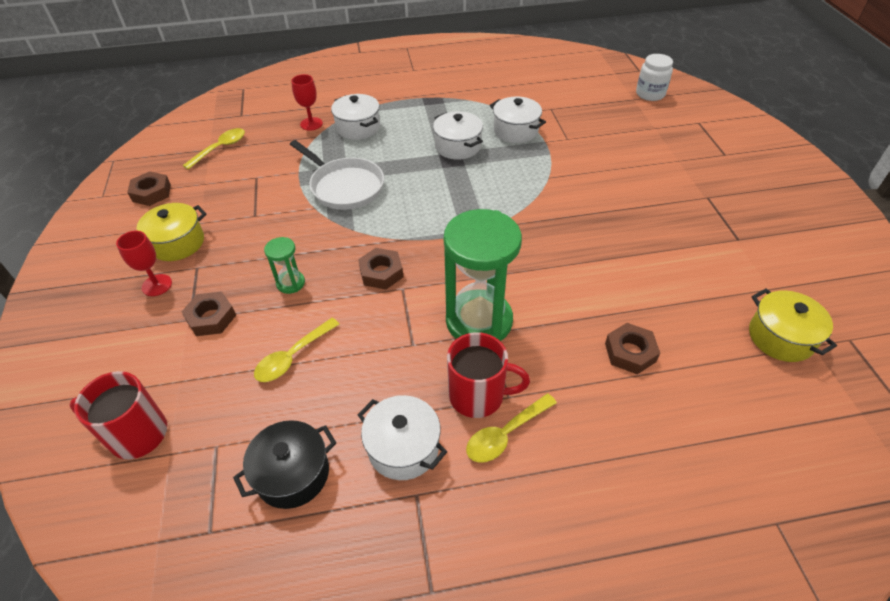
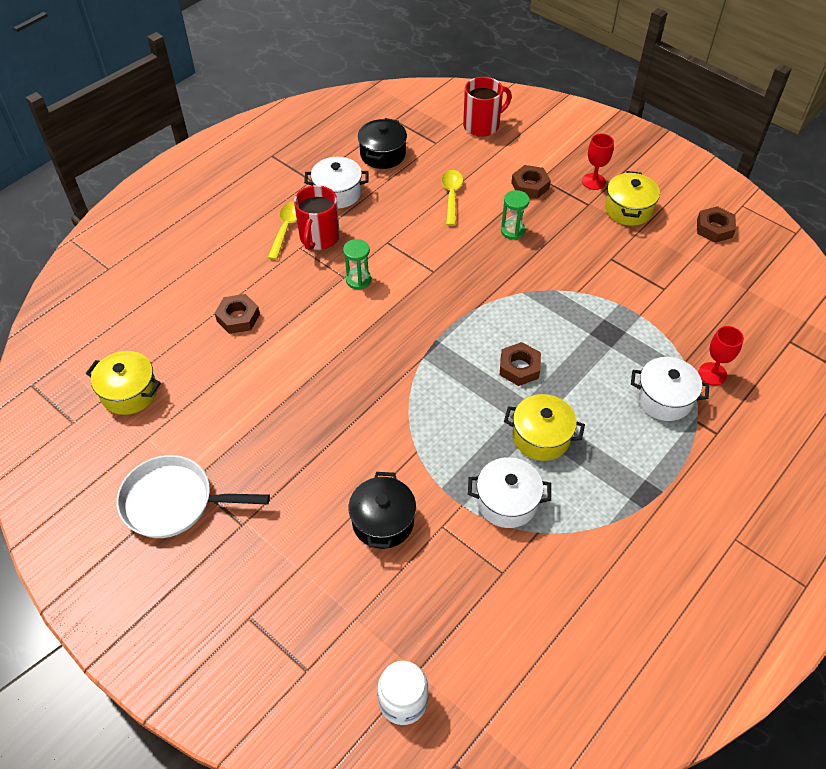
camera: 140 degrees right, 5 degrees up
(220, 148) = (739, 295): yellow spoon -> none
(344, 186) = (582, 325): white pan -> white pan (174, 502)
(381, 273) = (461, 273): brown nut -> brown nut (519, 367)
(458, 146) = (541, 437): white pot -> yellow pot
(478, 395) = (319, 238): red mug -> red mug turned 45 degrees counterclockwise
(479, 321) = (358, 280): green hourglass -> green hourglass, size x0.45
(604, 156) = (383, 521): none -> black pot

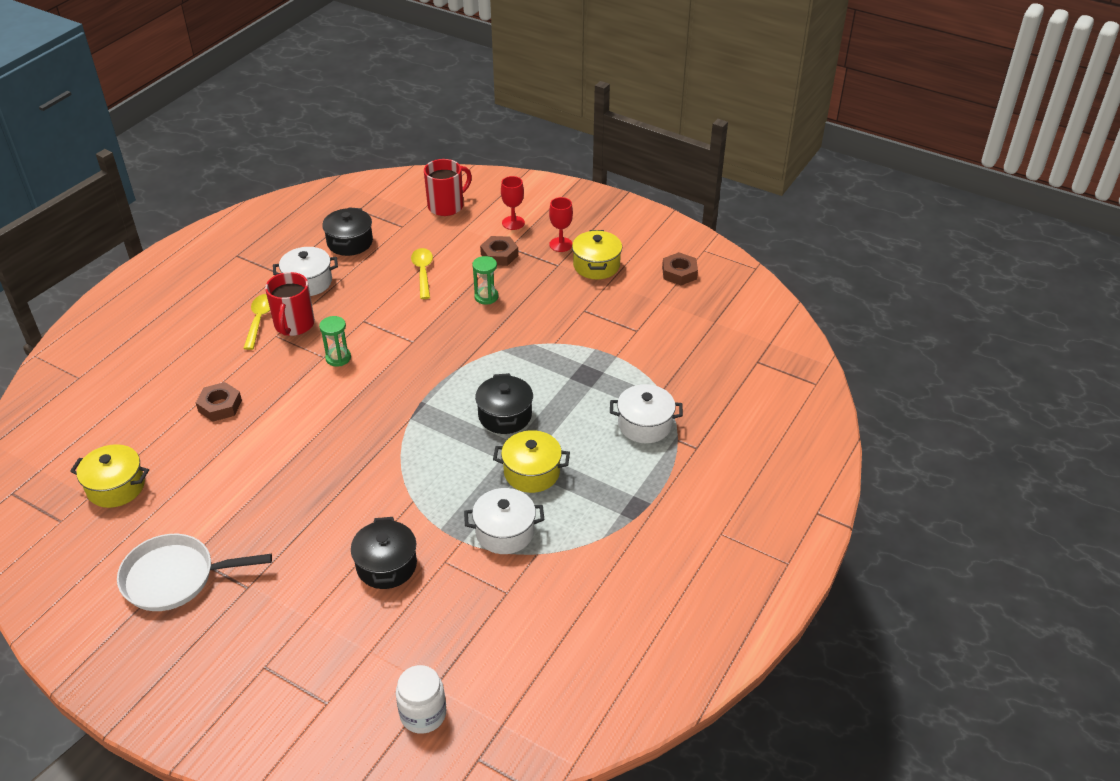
camera: 10 degrees left, 10 degrees down
(519, 367) = (505, 415): brown nut -> black pot
(712, 374) = (688, 398): red goblet -> red goblet (513, 223)

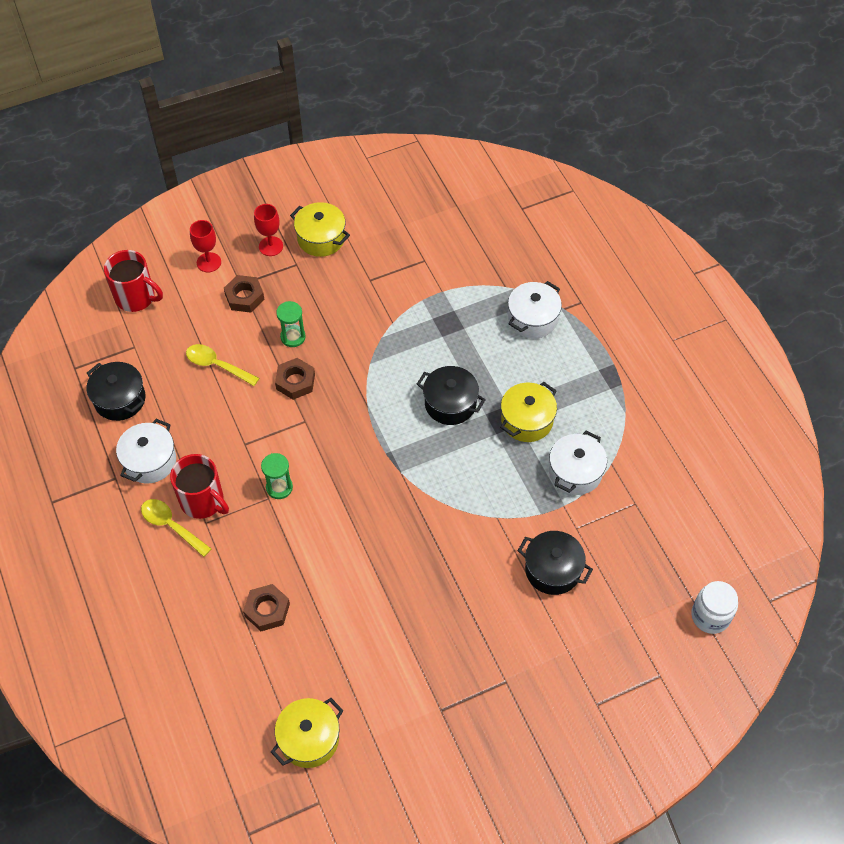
camera: 55 degrees left, 15 degrees up
(175, 577) = (456, 732): white pan -> none
(446, 206) = (136, 297): red mug -> red mug turned 120 degrees clockwise
(679, 273) = (380, 191): brown nut -> brown nut (295, 382)

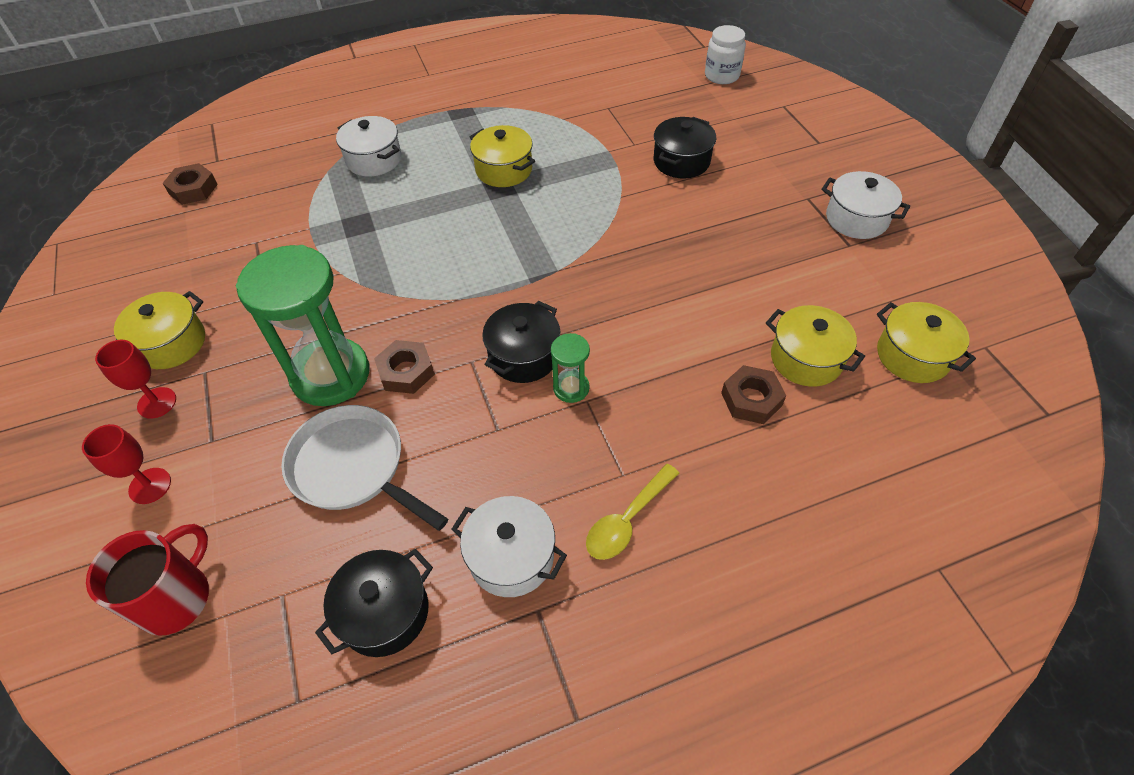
camera: 85 degrees left, 5 degrees down
(203, 501) = (587, 479): red mug -> none
(217, 365) = (353, 468): yellow spoon -> white pan
(244, 297) = (238, 435): brown nut -> brown nut (193, 189)
(293, 337) = (331, 375): green hourglass -> green hourglass, size x2.21
(306, 654) = (806, 359): none -> yellow pot
(450, 404) = (471, 226): black pot -> black pot (524, 356)
(575, 472) = (570, 141): white pot -> white pot (856, 219)

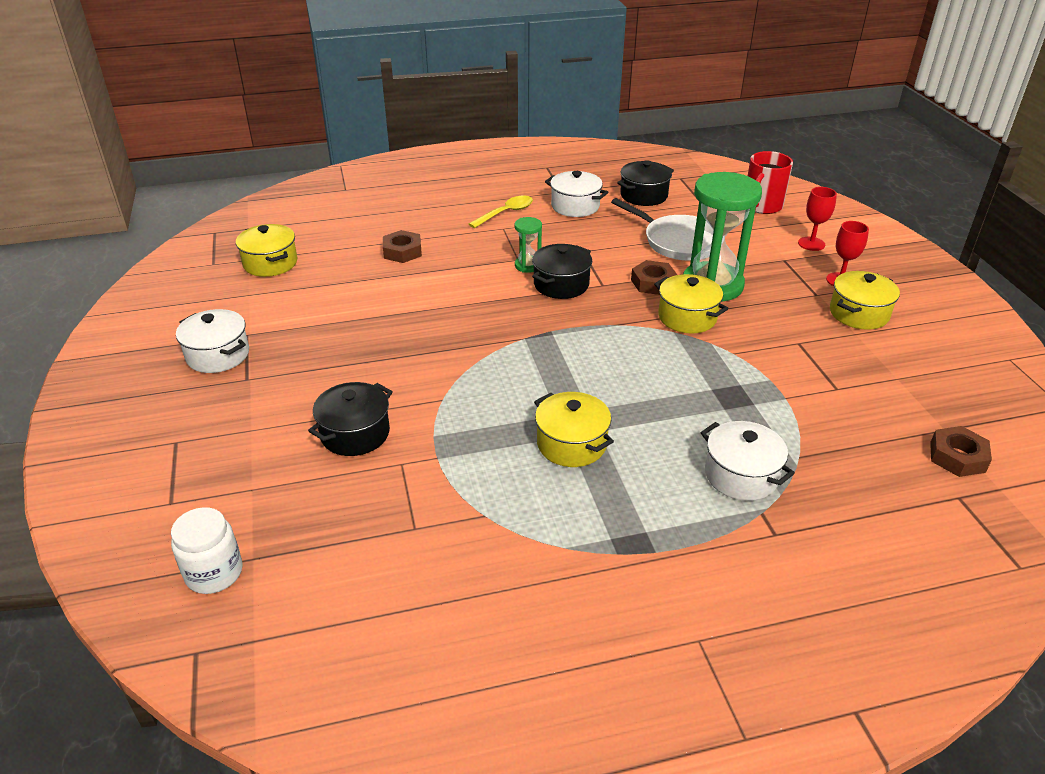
camera: 175 degrees left, 15 degrees down
(806, 359) = (348, 267): yellow pot -> yellow pot (687, 317)

